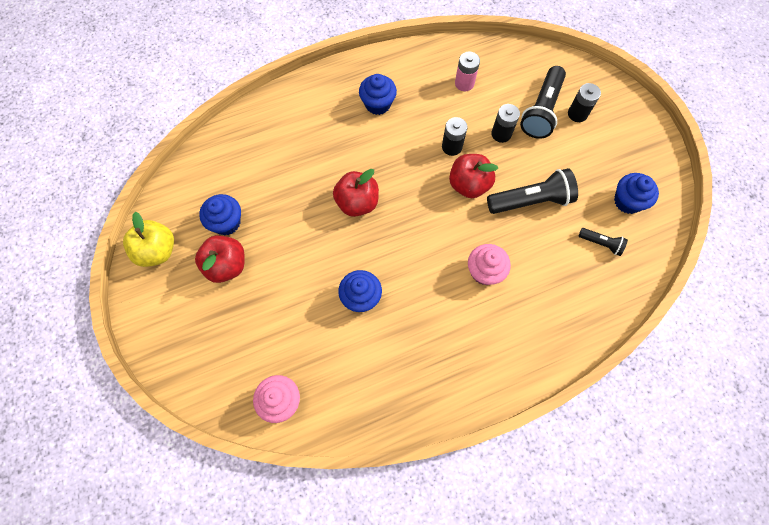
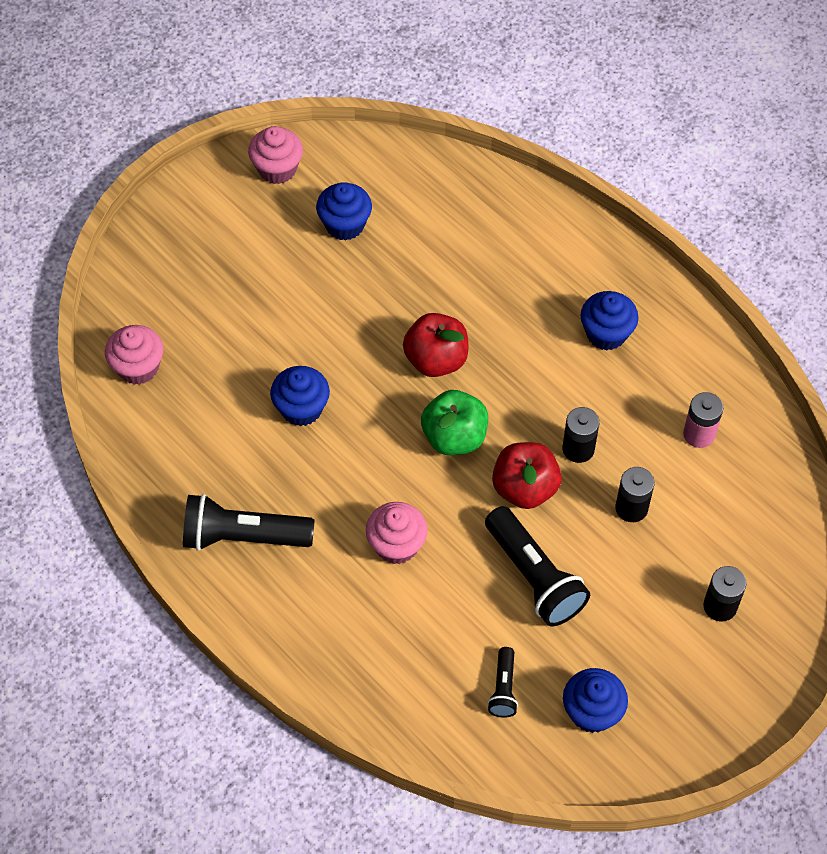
camera: 70 degrees right, 10 degrees down
(157, 251) = (277, 169): yellow apple -> pink cupcake
(226, 265) = (287, 247): red apple -> none
(418, 211) = (454, 437): none -> green apple
(542, 111) = (701, 554): black flashlight -> black flashlight (243, 537)

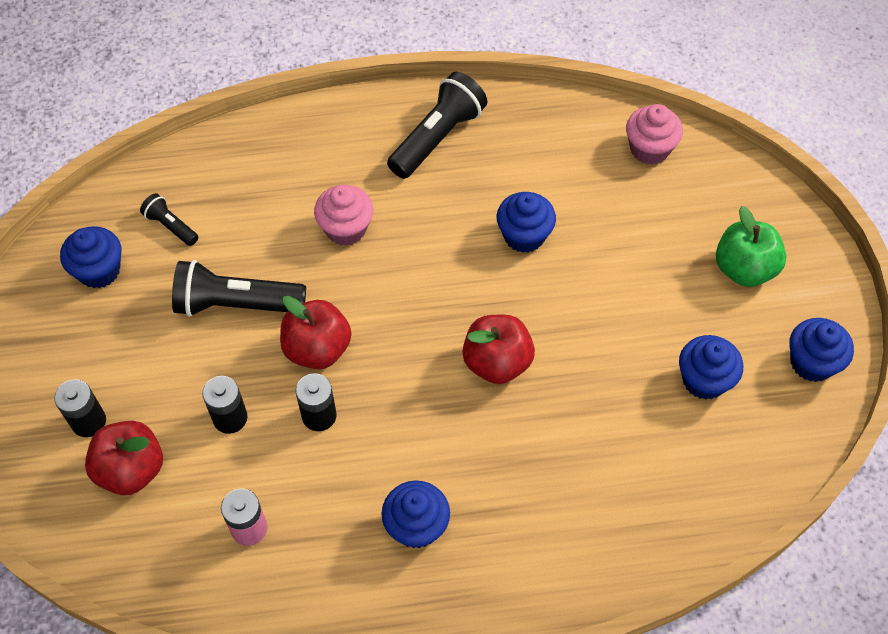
camera: 125 degrees right, 0 degrees up
(277, 169) = (811, 362): pink cupcake -> blue cupcake
(454, 437) = (408, 328): green apple -> green apple (744, 269)
(727, 544) = (131, 470): none -> red apple

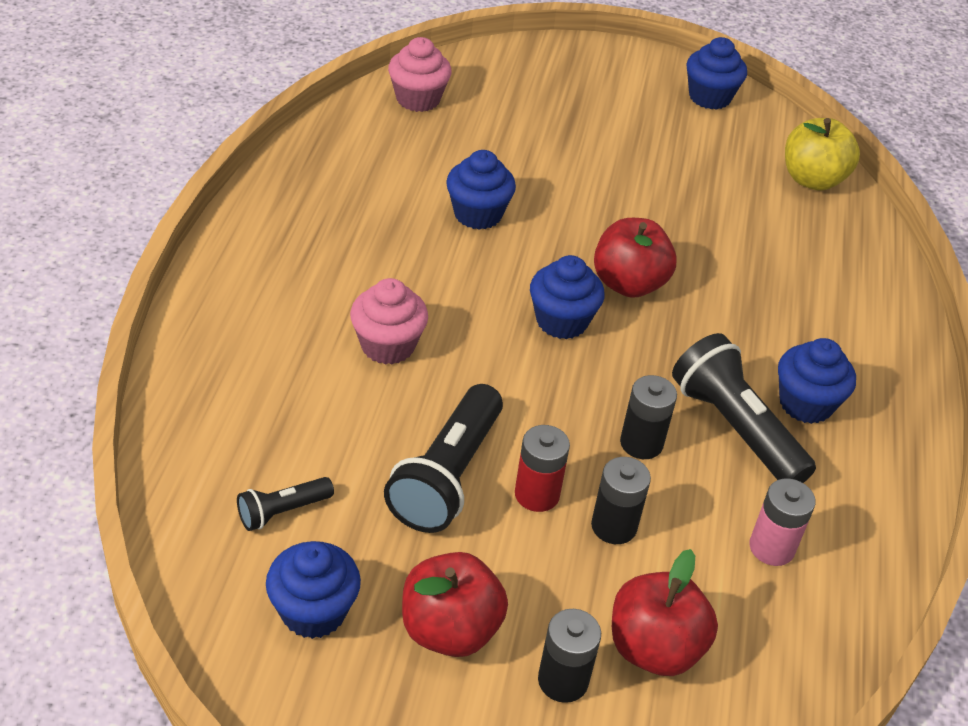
camera: 75 degrees left, 15 degrees down
(241, 362) = (537, 494): none -> red battery
(317, 349) = (549, 419): red apple -> red apple (450, 630)
(437, 138) = (301, 233): black flashlight -> black flashlight (735, 429)
(704, 380) = (704, 161): blue cupcake -> blue cupcake (562, 321)
(735, 478) = (812, 179): none -> yellow apple
(744, 269) = (593, 96): green apple -> none

